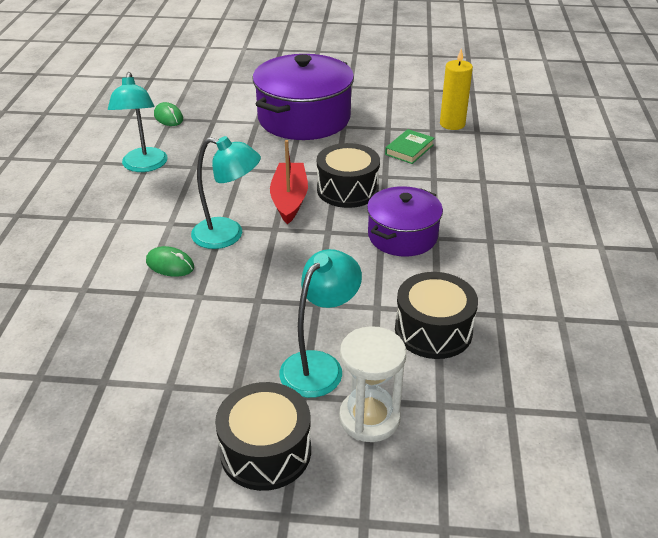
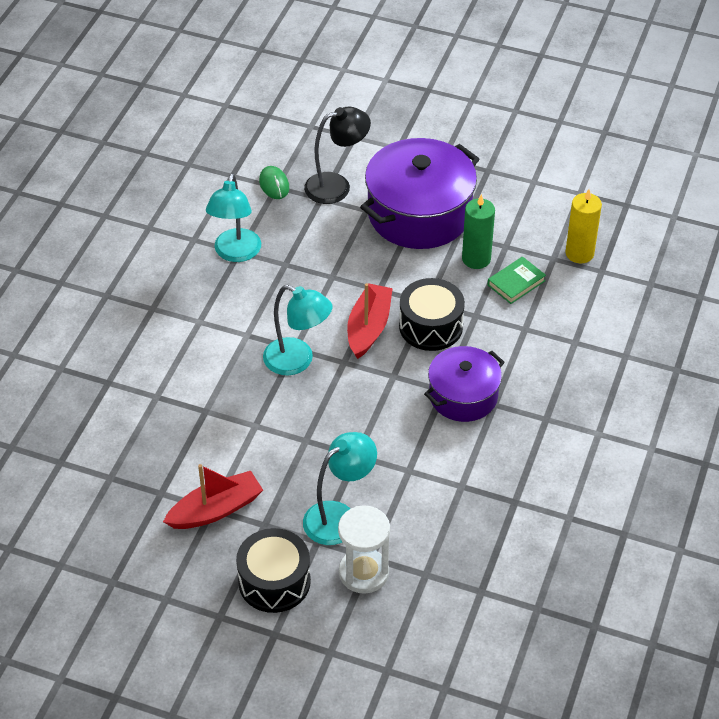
camera: 15 degrees right, 10 degrees up
(170, 264) = (237, 385): green mouse -> none
(173, 386) = (216, 509): none -> red boat
(225, 111) = (337, 186): none -> black lamp
(366, 139) = (476, 259): none -> green candle
(433, 330) = (449, 505): black drum -> none

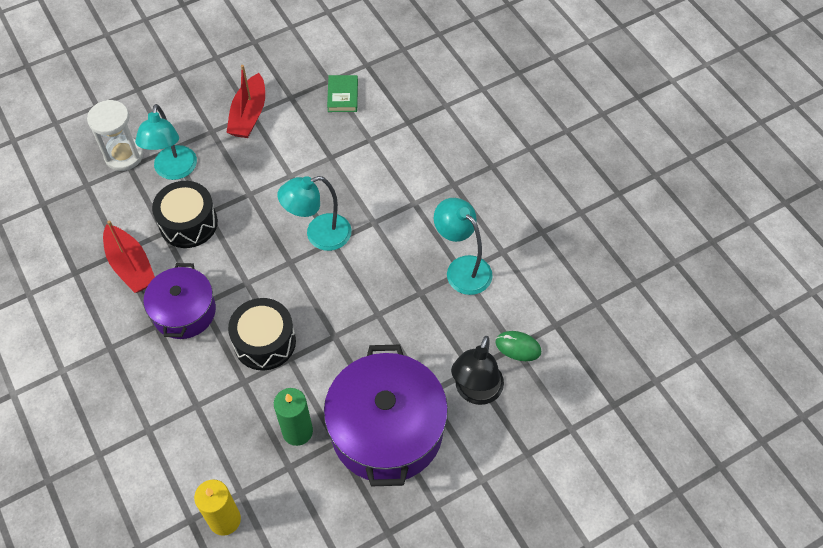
camera: 130 degrees right, 10 degrees up
(274, 581) = (169, 110): black drum -> black drum (188, 223)
(368, 327) = (304, 300): red boat -> red boat (131, 266)
(516, 283) = (244, 439): green book -> green book (343, 96)

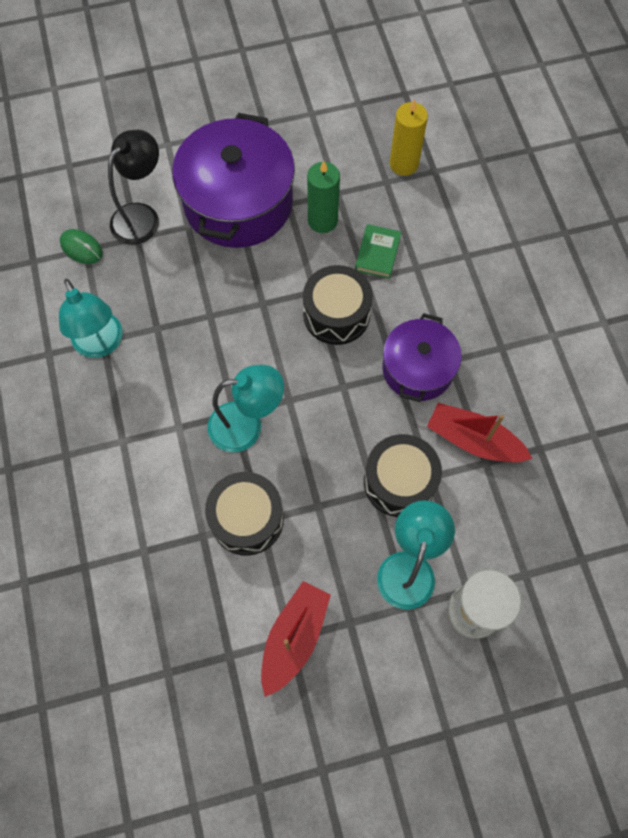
camera: 165 degrees left, 10 degrees up
(131, 266) = (473, 440): red boat -> red boat turned 45 degrees counterclockwise
(301, 174) = (247, 519): none -> black drum
(343, 96) = (156, 637): green book -> green book (377, 253)

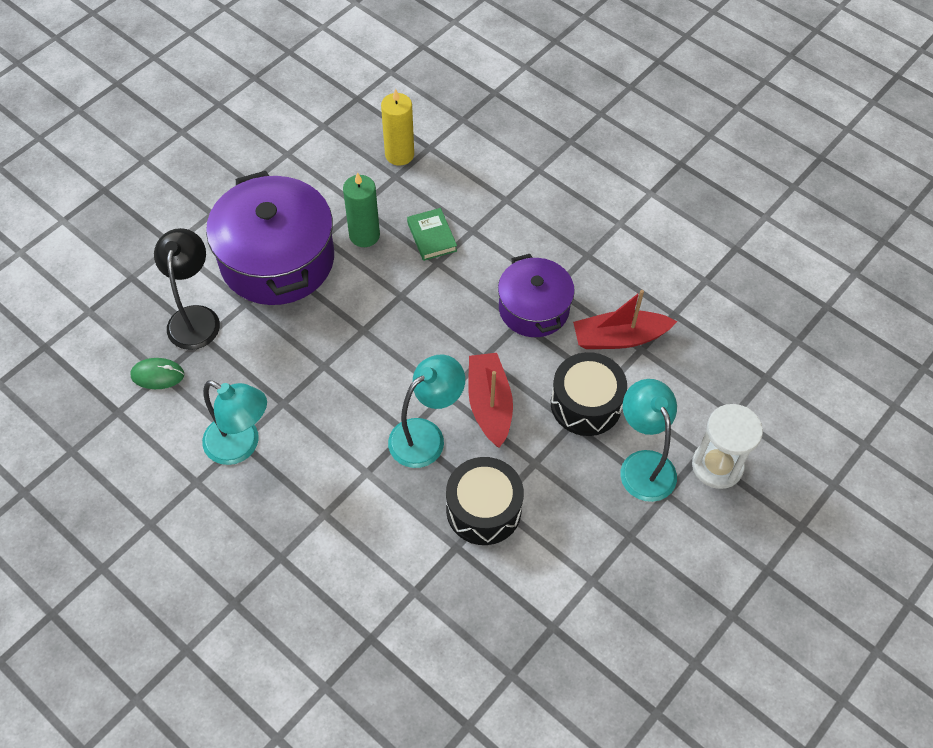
camera: 35 degrees left, 10 degrees down
(294, 638) = (595, 577): red boat -> red boat (489, 404)
(336, 314) = (434, 303): black drum -> none

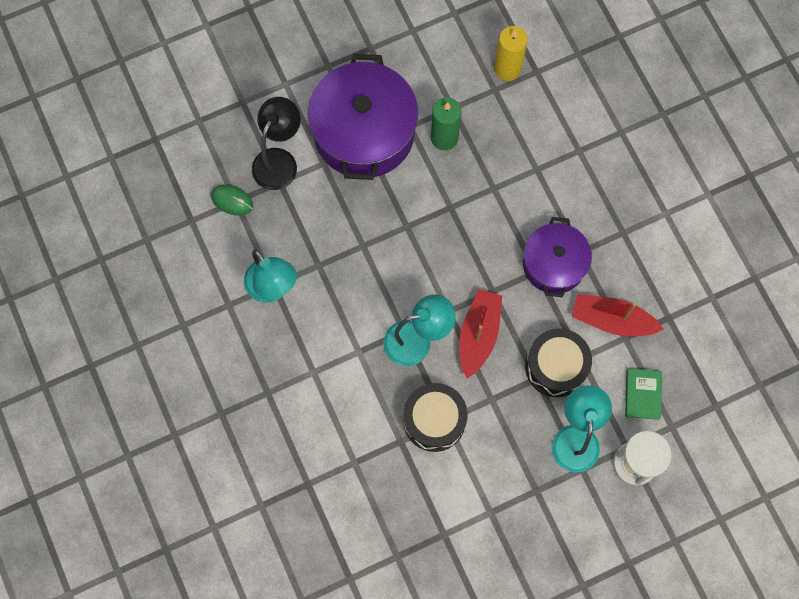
camera: 25 degrees right, 15 degrees up
(432, 237) = (500, 162): green book -> green book (642, 395)

